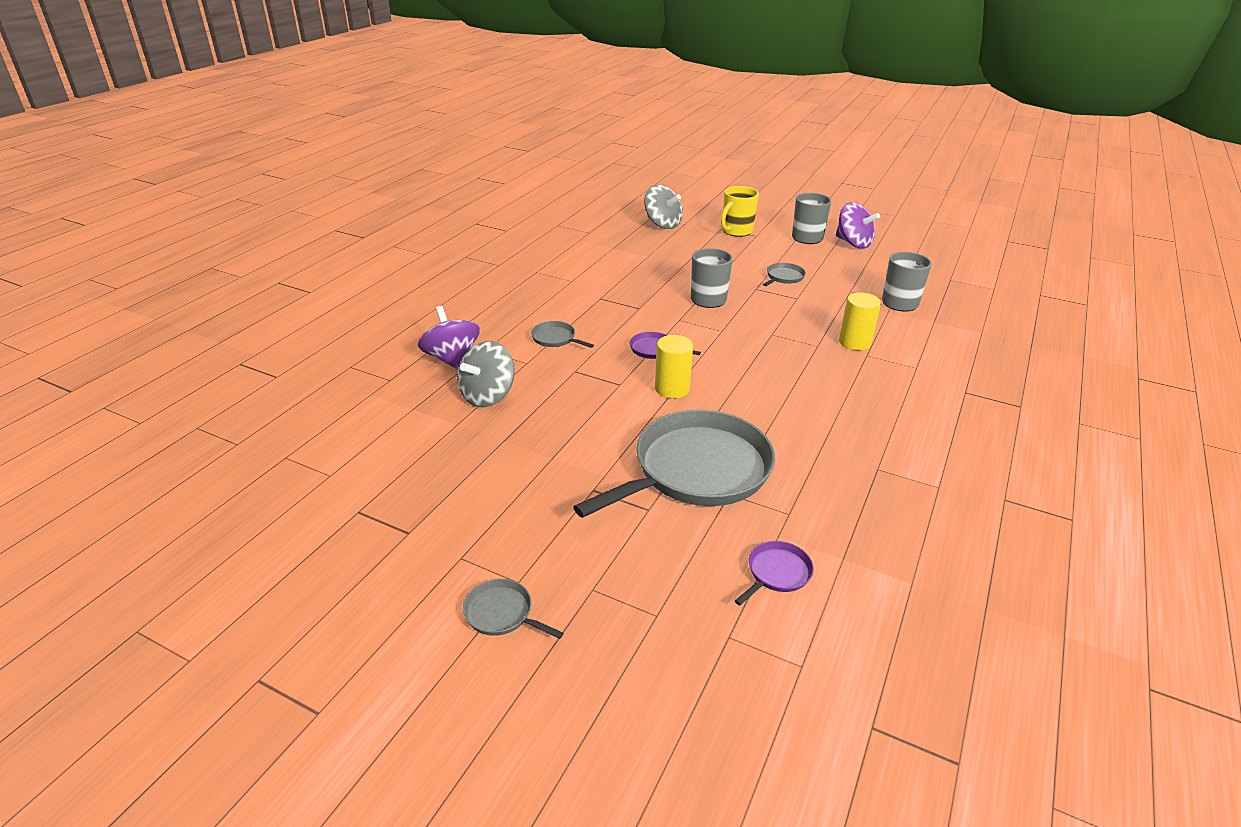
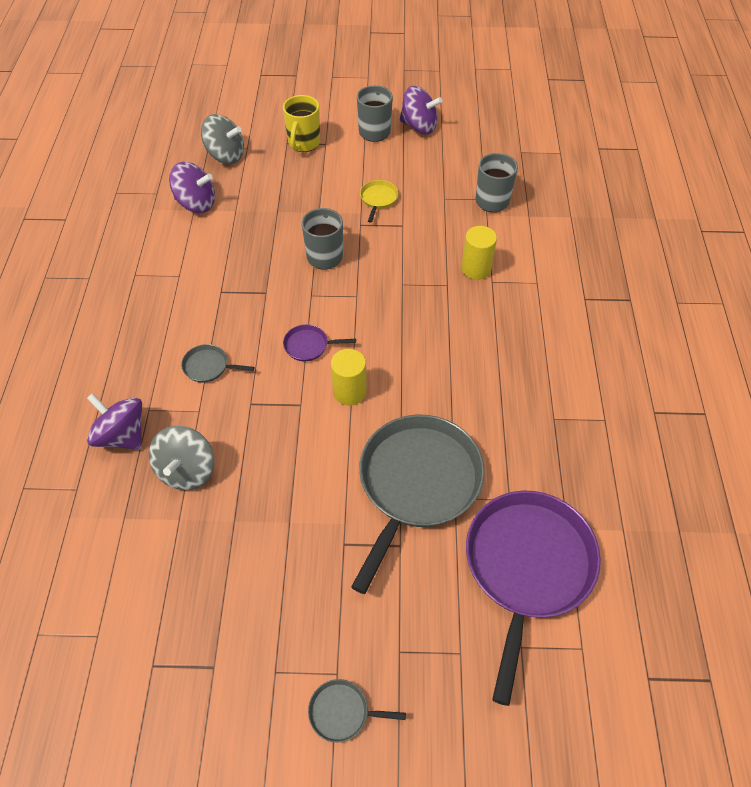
camera: 25 degrees left, 20 degrees up
(617, 244) = (196, 203): none -> purple spinning top
(777, 573) = (527, 567): purple pan -> purple pan, size x2.48
(784, 277) = (378, 199): grey pan -> yellow pan

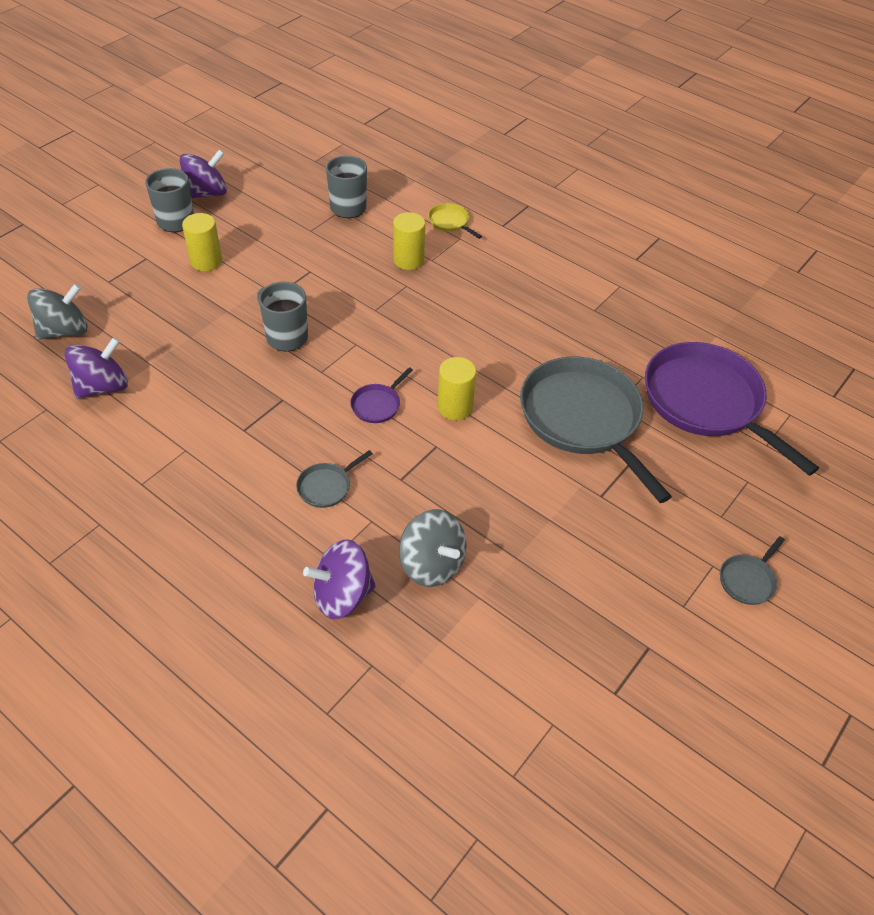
camera: 55 degrees left, 5 degrees down
(303, 143) = (125, 271): yellow mug -> none
(353, 171) = (206, 261): none -> yellow cylinder
(378, 199) = (261, 267): yellow pan -> yellow pan (450, 222)

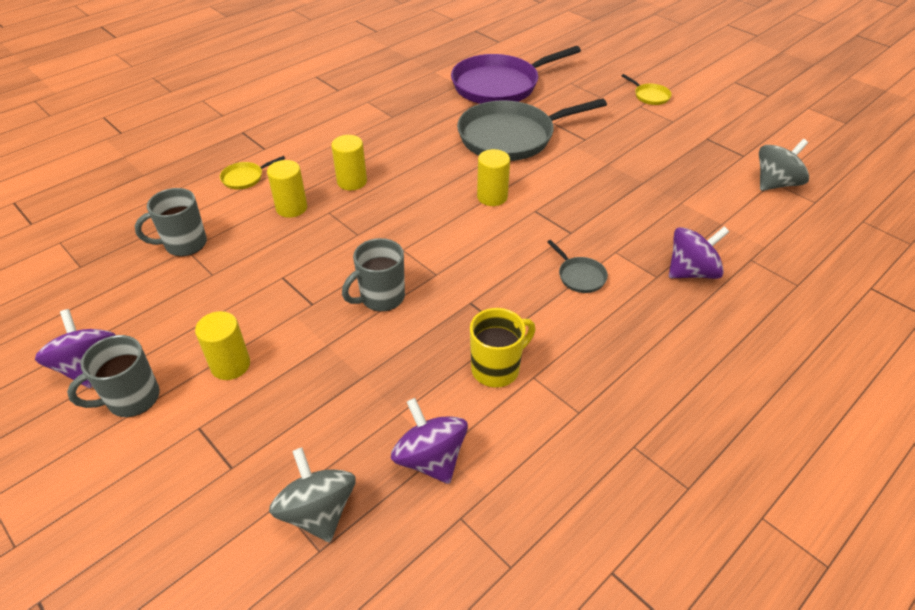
camera: 80 degrees left, 5 degrees down
(196, 423) = (497, 368): none -> yellow mug
(342, 595) = (691, 272): purple spinning top -> purple spinning top turned 105 degrees counterclockwise
(377, 405) = (484, 240): purple pan -> none
(432, 564) = (655, 222): grey spinning top -> grey spinning top (775, 184)
(459, 294) = (352, 181): none -> yellow cylinder
(747, 580) = (650, 96): grey pan -> yellow pan

